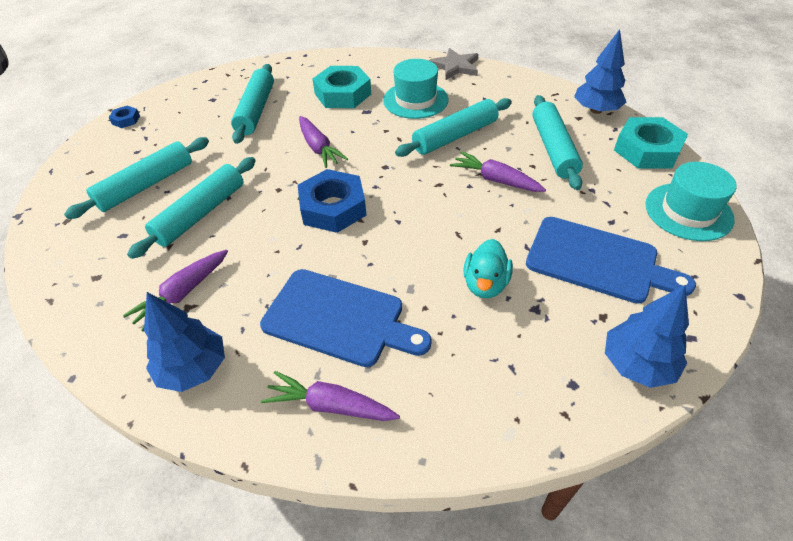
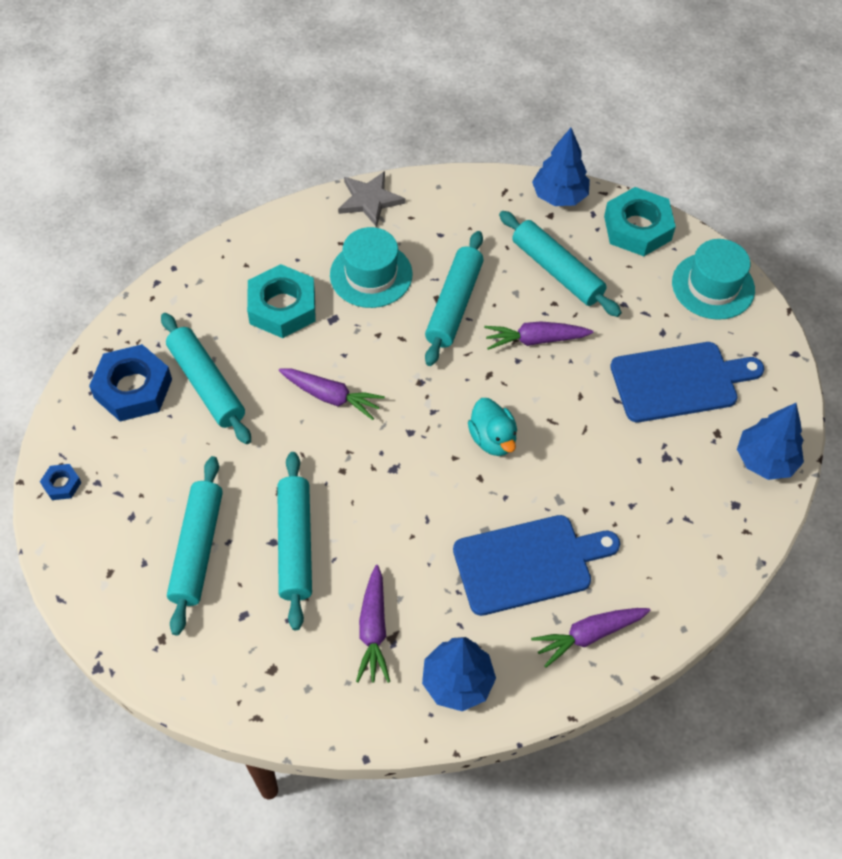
camera: 40 degrees left, 10 degrees up
(333, 208) = (417, 459): blue nut -> blue nut (133, 388)
(485, 284) = (613, 458): turquoise duck -> turquoise duck (492, 439)

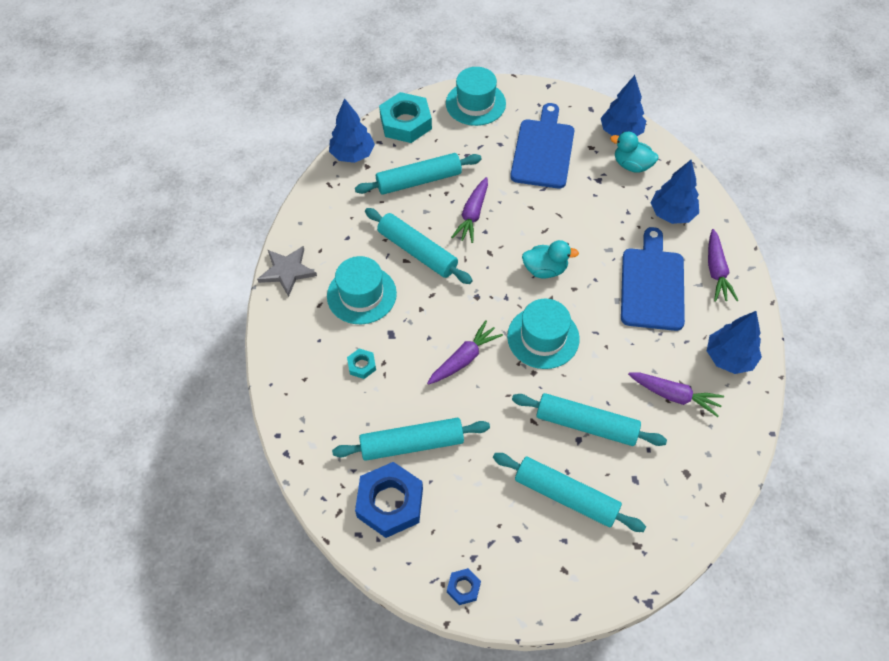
camera: 65 degrees left, 0 degrees up
(282, 307) = (362, 365): turquoise nut -> turquoise nut, size x0.47
(394, 466) = (543, 337): none -> turquoise hat
(657, 558) = (672, 214): none -> blue tree
(714, 489) = (632, 165): none -> turquoise duck

